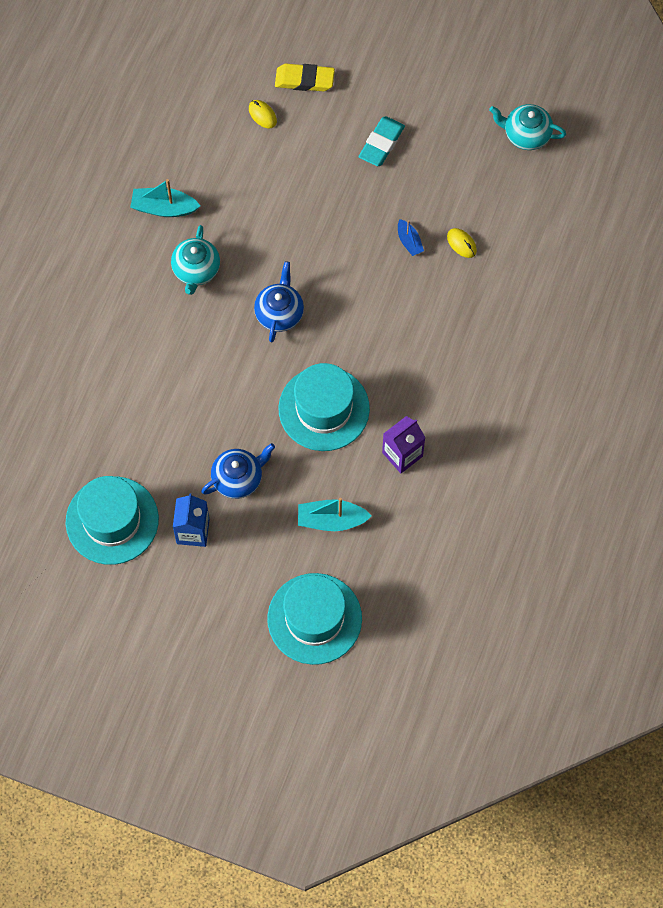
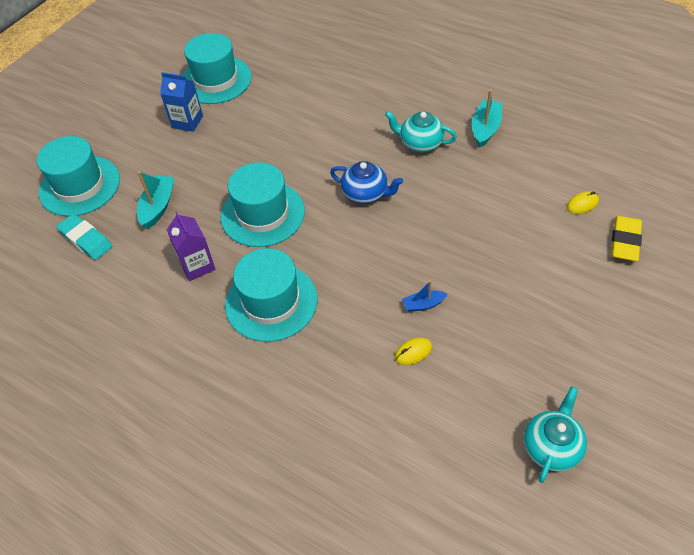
camera: 105 degrees right, 15 degrees down
(238, 478) = (220, 152): blue teapot -> none
(381, 144) = (545, 297): turquoise eraser -> turquoise eraser (86, 239)
(432, 373) = (271, 302): none -> turquoise hat

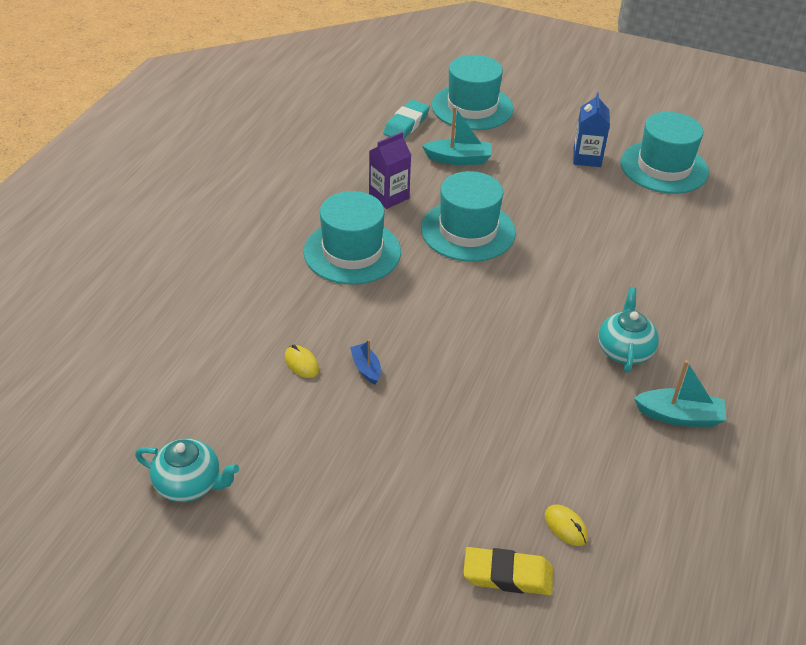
camera: 75 degrees right, 10 degrees down
(365, 194) = (520, 308): blue teapot -> none

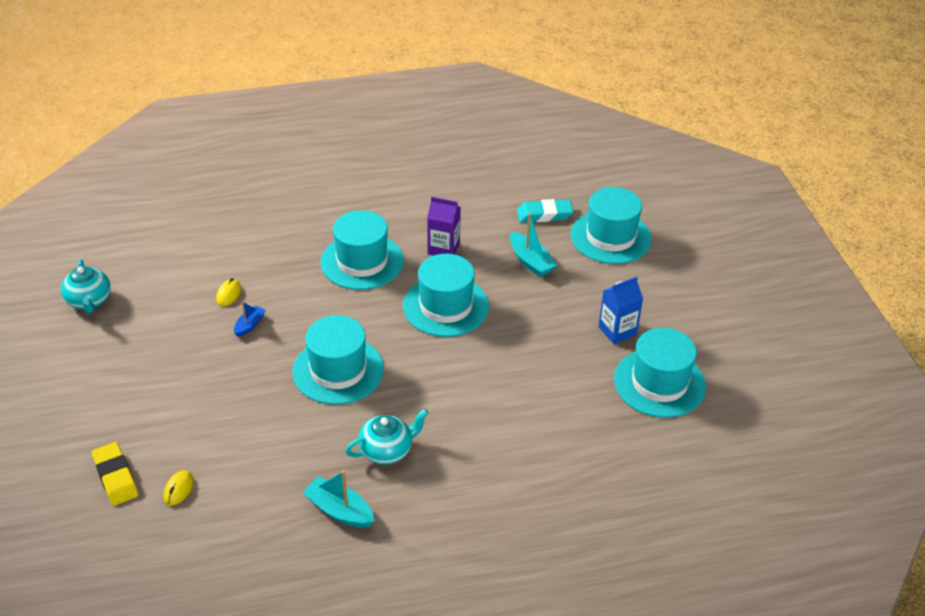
camera: 55 degrees right, 0 degrees up
(491, 335) = (338, 370): none -> turquoise hat
(679, 416) = (339, 510): turquoise boat -> turquoise boat turned 150 degrees clockwise

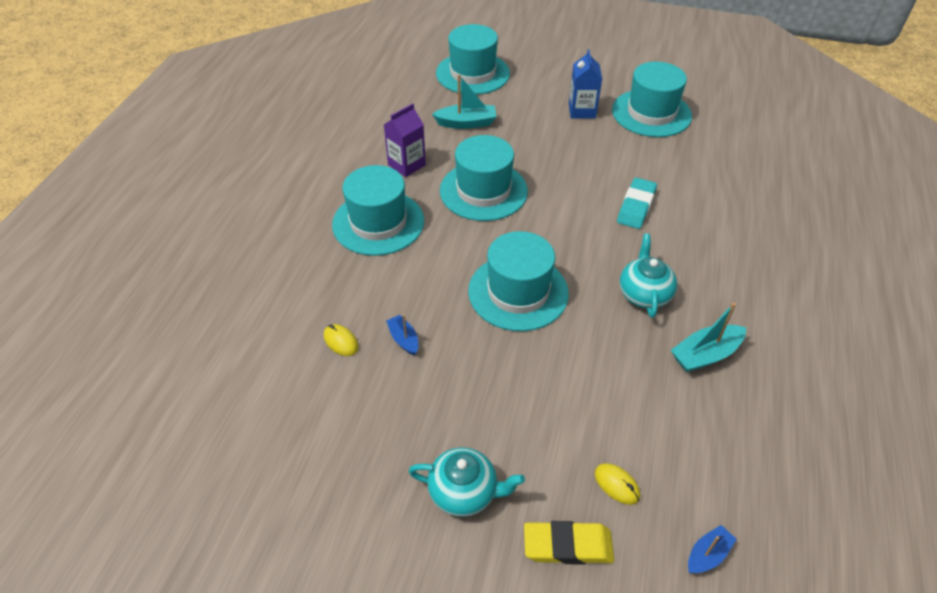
camera: 60 degrees left, 5 degrees up
(89, 301) = (240, 485): turquoise teapot -> turquoise teapot (464, 492)
(142, 558) = (707, 554): none -> blue boat
(544, 214) = (415, 95): turquoise eraser -> turquoise eraser (636, 207)

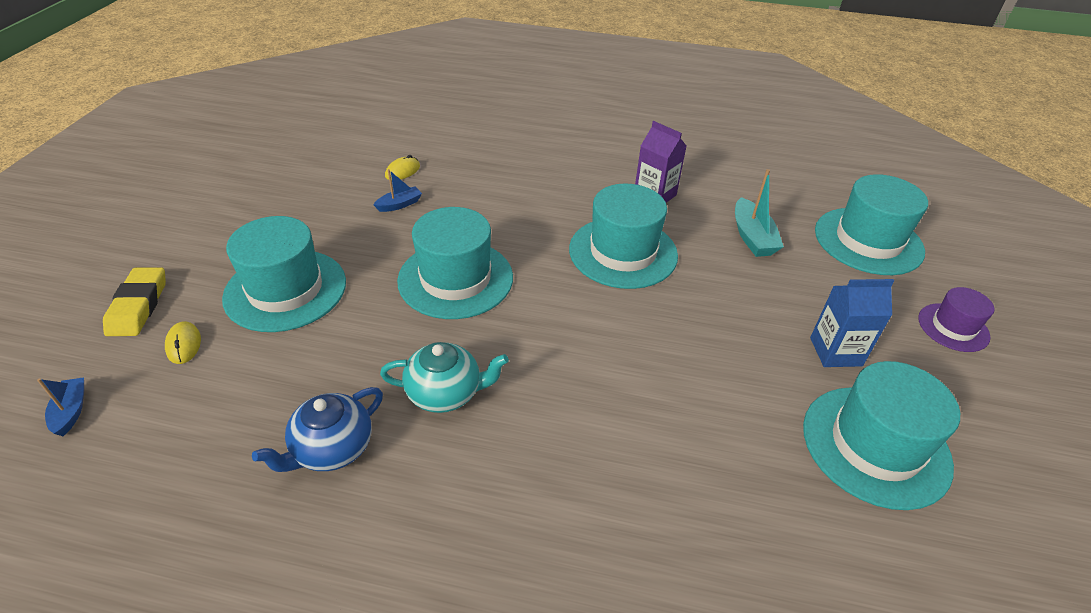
camera: 85 degrees right, 5 degrees down
(378, 223) = (557, 182): turquoise hat -> turquoise hat (285, 290)
(464, 492) = (221, 244): turquoise teapot -> none
(556, 63) = (953, 327): none -> purple hat
(616, 485) = (184, 344): yellow mouse -> yellow mouse turned 60 degrees counterclockwise
(636, 207) = (620, 400): turquoise eraser -> none
(705, 355) = (332, 449): turquoise boat -> blue teapot
(707, 554) = (71, 411): blue boat -> blue boat turned 150 degrees counterclockwise

